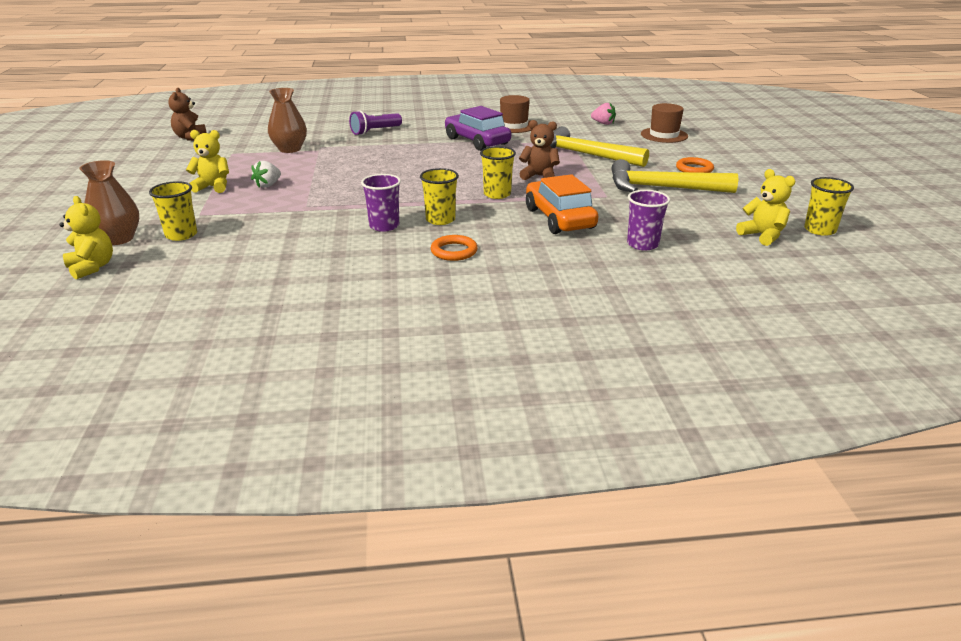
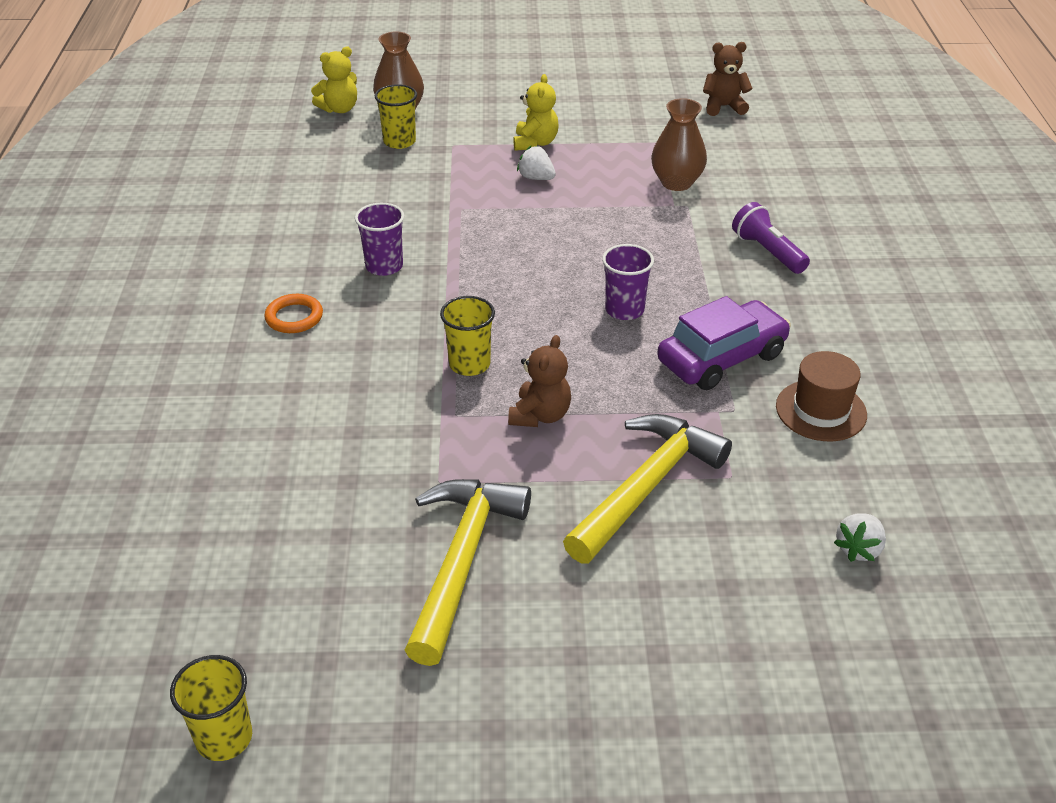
camera: 95 degrees right, 10 degrees up
(440, 220) = (391, 309): yellow cup -> none
(559, 218) = (365, 417): orange car -> none
(603, 123) = (858, 549): pink strawberry -> white strawberry
(642, 244) = (252, 488): purple cup -> purple cup (624, 310)
(664, 135) = (781, 641): brown hat -> none
(694, 169) = (555, 636): orange ring -> none
(762, 236) = (230, 642): yellow teddy bear -> none

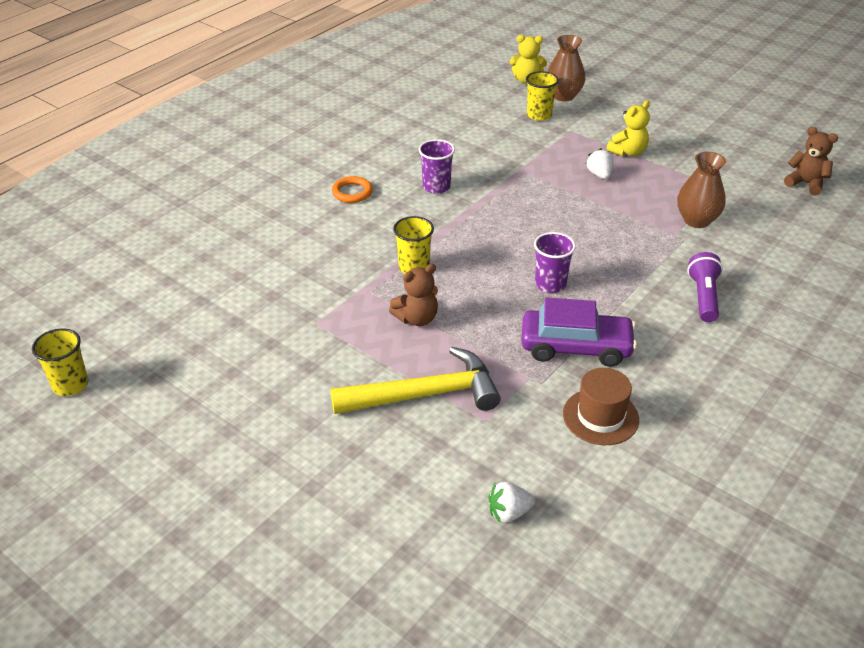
camera: 40 degrees right, 0 degrees up
(461, 560) = (275, 371): yellow hammer -> none

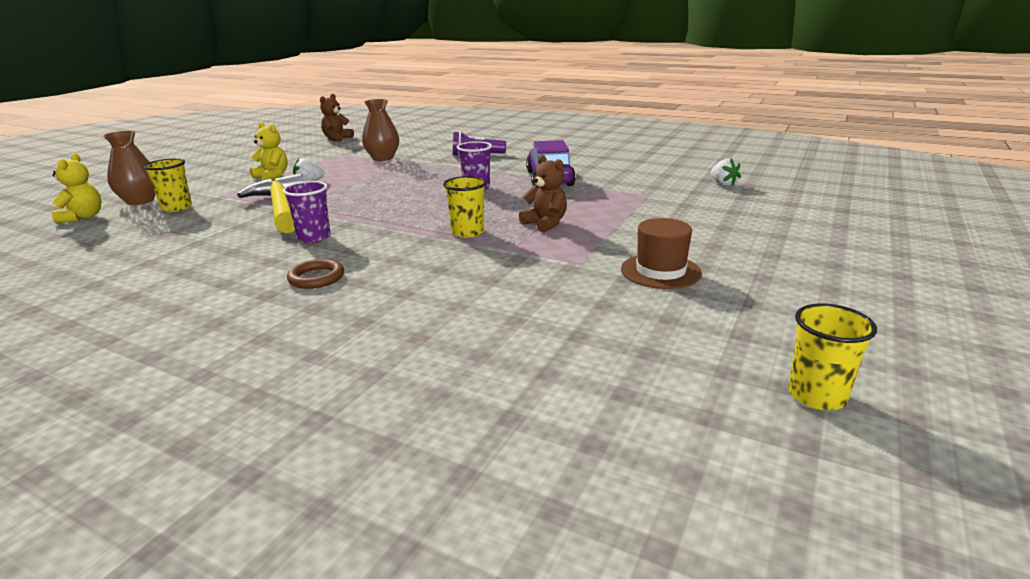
camera: 100 degrees left, 15 degrees down
(352, 192) = (316, 278): orange ring -> brown ring
(425, 394) = (638, 212): yellow hammer -> yellow hammer (281, 208)
(600, 416) = (615, 170): brown hat -> brown hat (660, 271)

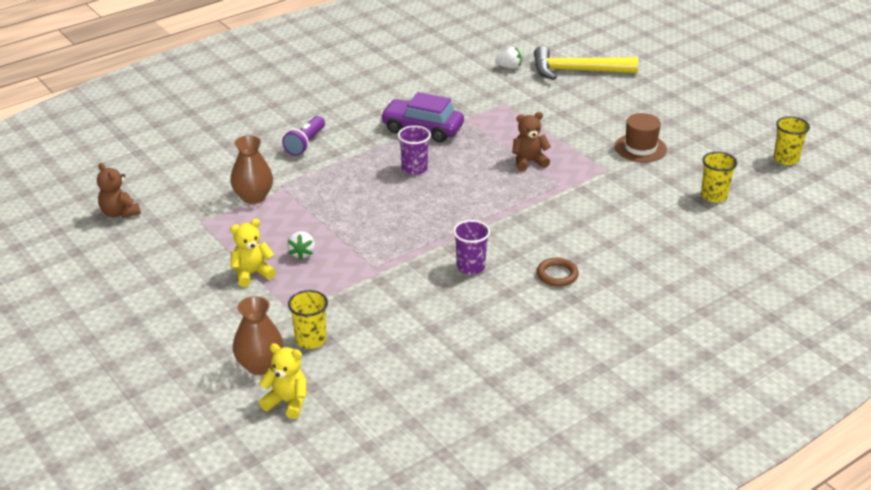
camera: 65 degrees left, 10 degrees up
(281, 208) = (373, 277): yellow hammer -> yellow hammer (576, 71)
(467, 232) = (519, 197): yellow cup -> yellow cup (714, 196)

